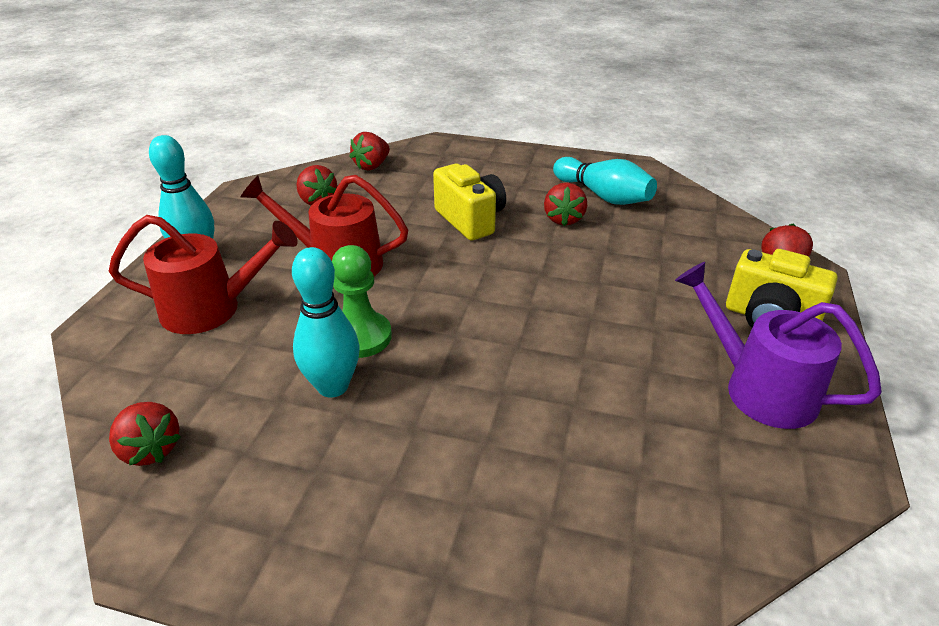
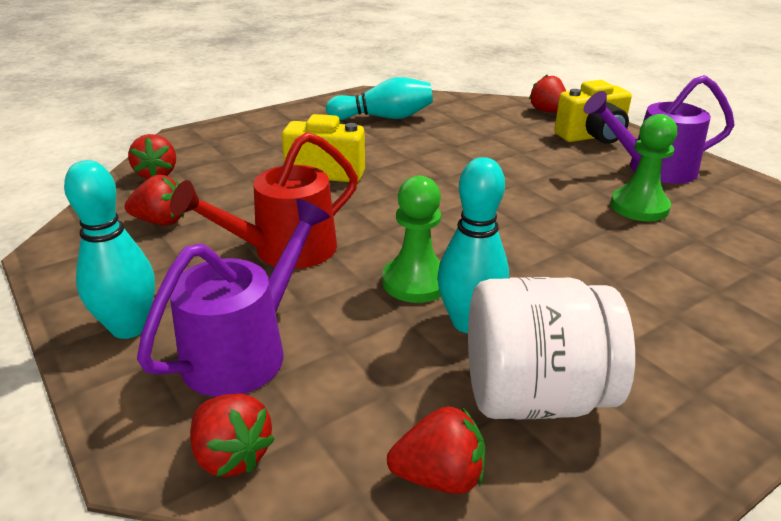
camera: 50 degrees left, 5 degrees down
(213, 309) = (246, 349): red watering can -> purple watering can
(269, 459) = (534, 396): none -> white jar
(563, 219) = (388, 141): red strawberry -> red strawberry (231, 455)
(652, 409) = (639, 207): none -> green pawn

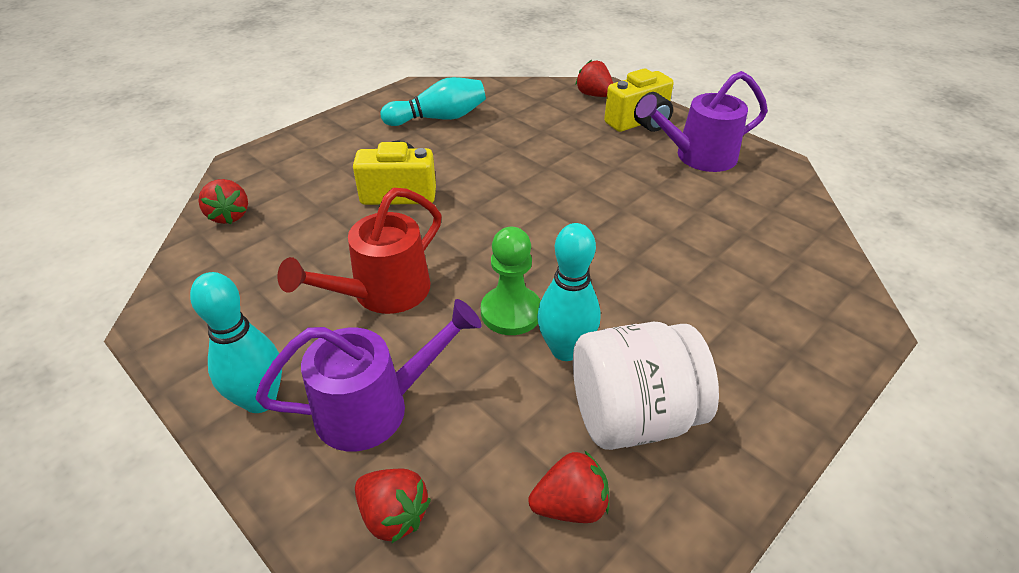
camera: 10 degrees left, 10 degrees up
(161, 221) = (252, 274): red strawberry -> none
(246, 349) = (376, 407): purple watering can -> purple watering can turned 45 degrees clockwise
(639, 207) = (692, 202): green pawn -> none

